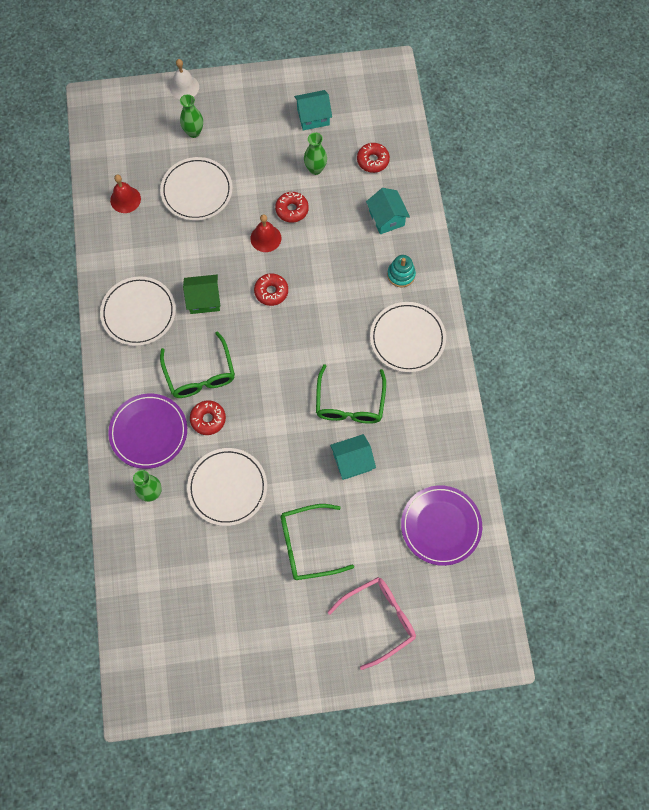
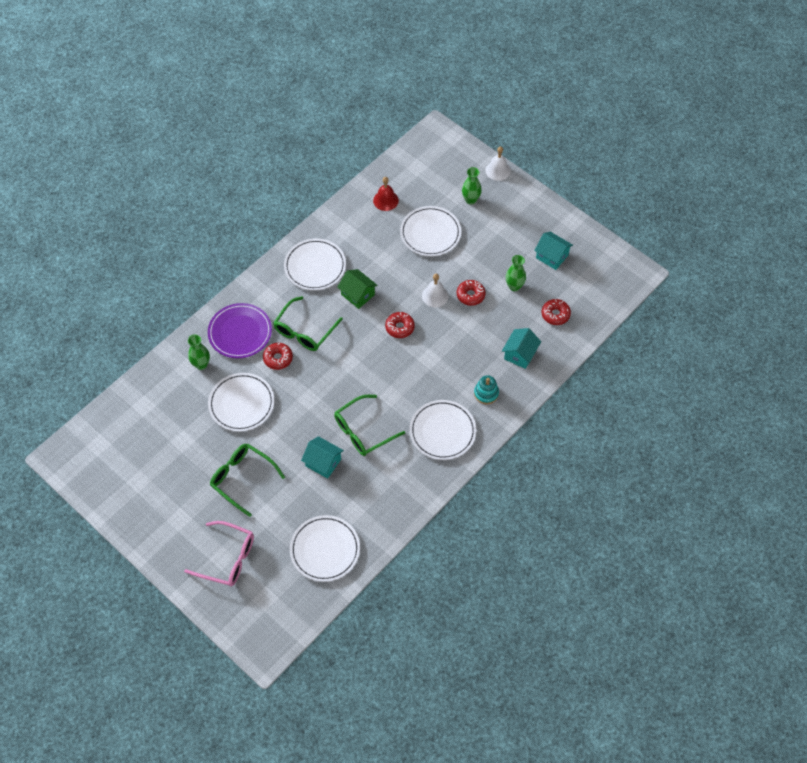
camera: 50 degrees right, 10 degrees down
(265, 238) = (435, 296): red bell -> white bell
(441, 526) = (325, 549): purple plate -> white plate

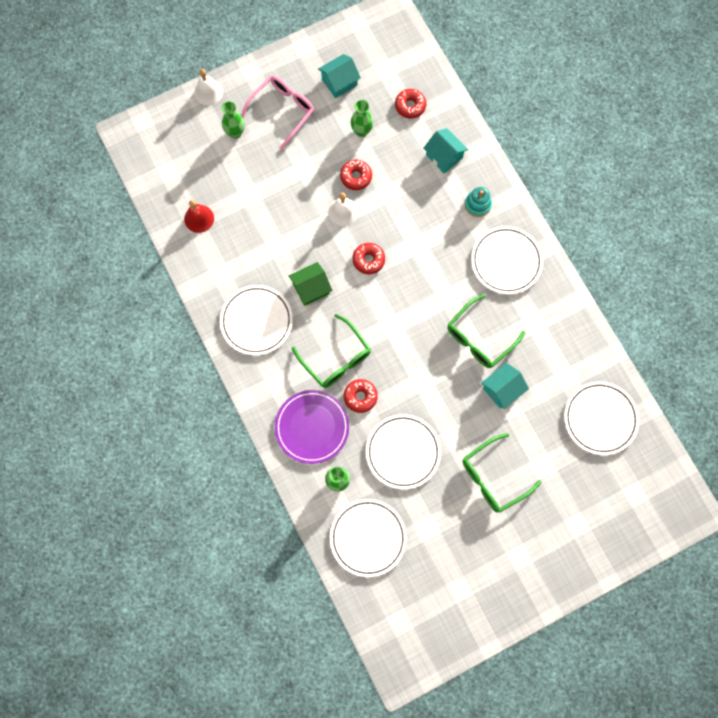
camera: 70 degrees left, 15 degrees up
(228, 558) = (580, 519): pink glasses -> pink glasses (282, 111)
(363, 431) = (479, 338): green glasses -> green glasses turned 60 degrees clockwise
(430, 233) = (261, 188): white plate -> white plate (368, 538)

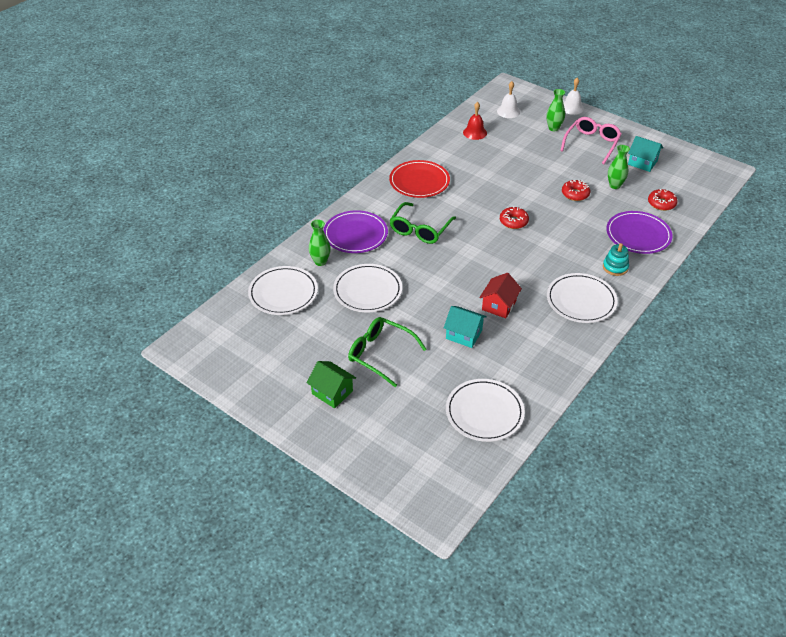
camera: 65 degrees right, 30 degrees down
(256, 321) = (419, 181): white plate -> red plate
(282, 111) = (592, 143): pink glasses -> pink glasses turned 75 degrees counterclockwise
(311, 288) = (466, 200): green house -> green house (332, 392)
(343, 211) = (541, 196): white bell -> white bell (508, 111)
(360, 397) = (398, 252): red donut -> none
(444, 156) = (638, 235): turquoise house -> purple plate
(479, 338) = (499, 305): green glasses -> red house

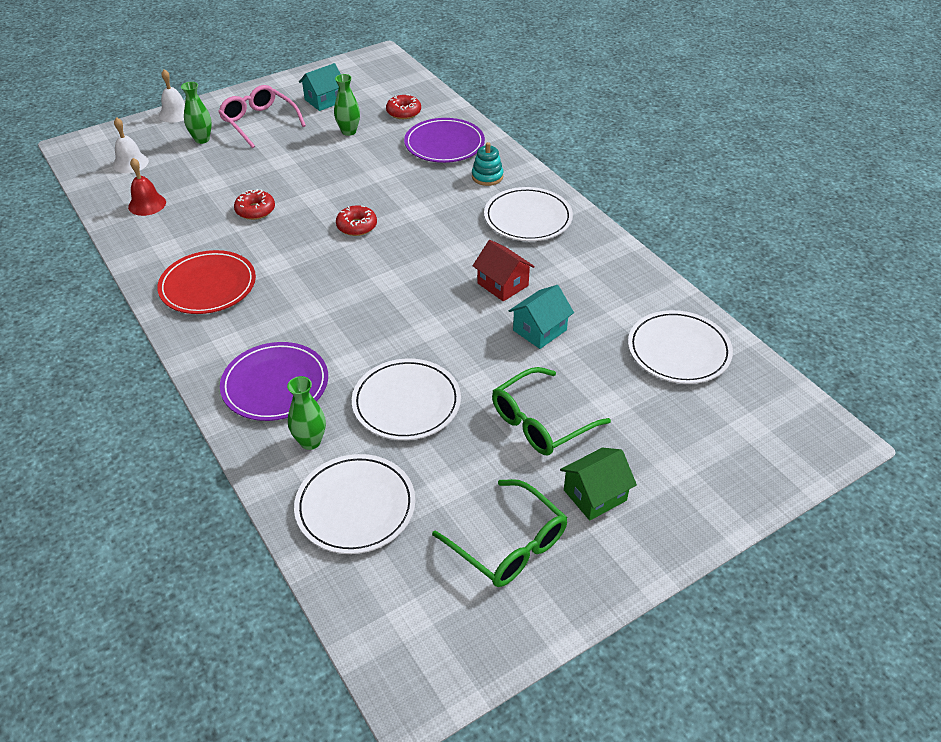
camera: 70 degrees left, 0 degrees up
(420, 230) = (313, 314): green glasses -> green glasses (509, 545)
(575, 194) = (342, 163): red donut -> red donut (255, 210)

